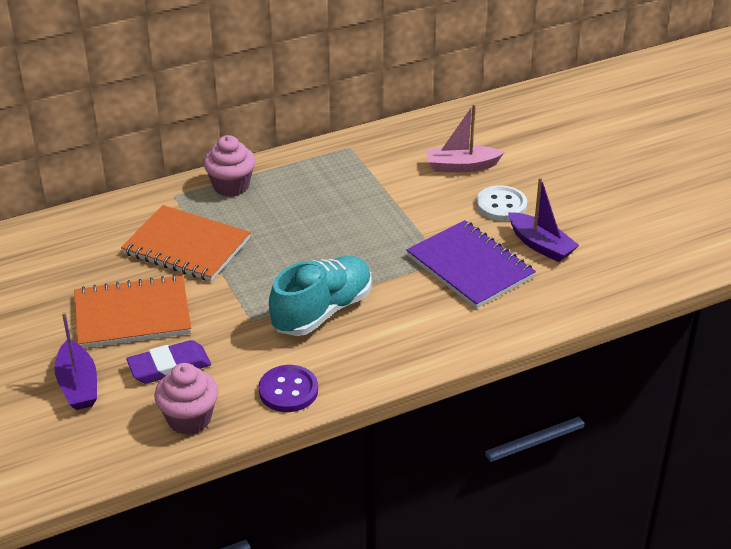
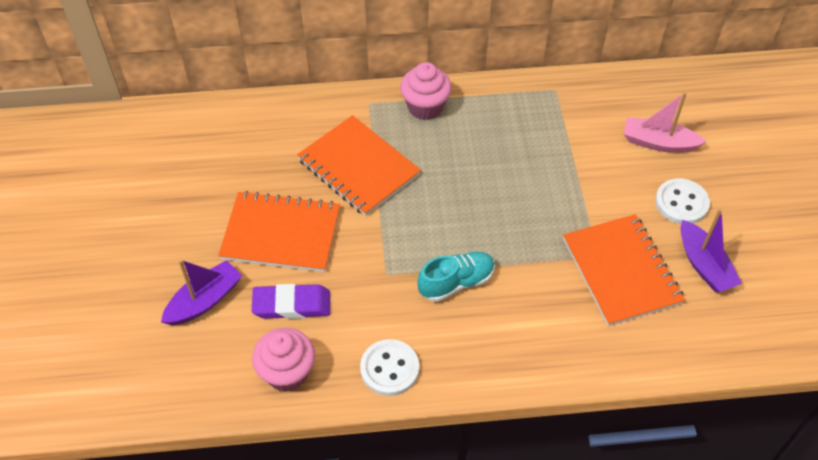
camera: 20 degrees right, 15 degrees up
(78, 385) = (204, 301): purple boat -> purple boat turned 135 degrees counterclockwise
(288, 390) = (389, 368): purple button -> white button
(322, 311) = (456, 283): turquoise shoe -> turquoise shoe, size x0.65
(470, 267) = (621, 271): purple notebook -> orange notebook

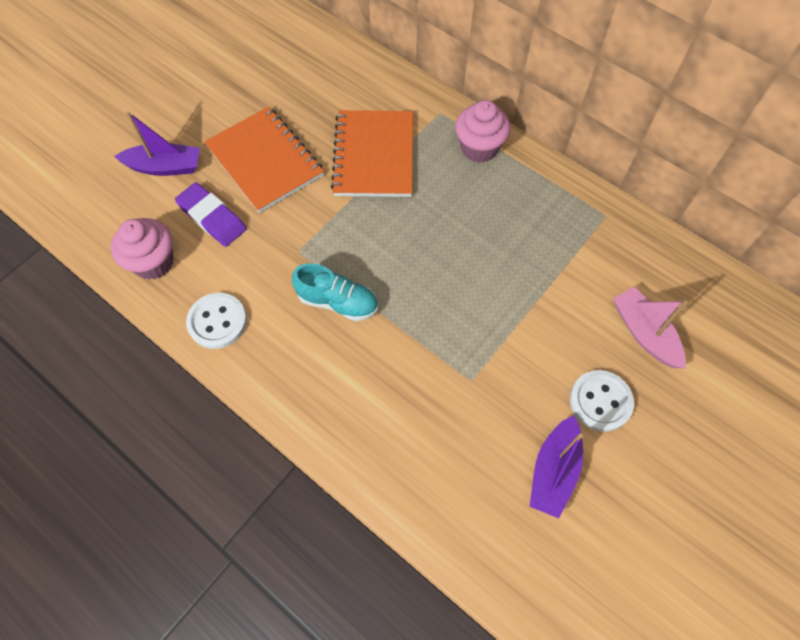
camera: 45 degrees right, 10 degrees up
(621, 271) = (475, 409): orange notebook -> none

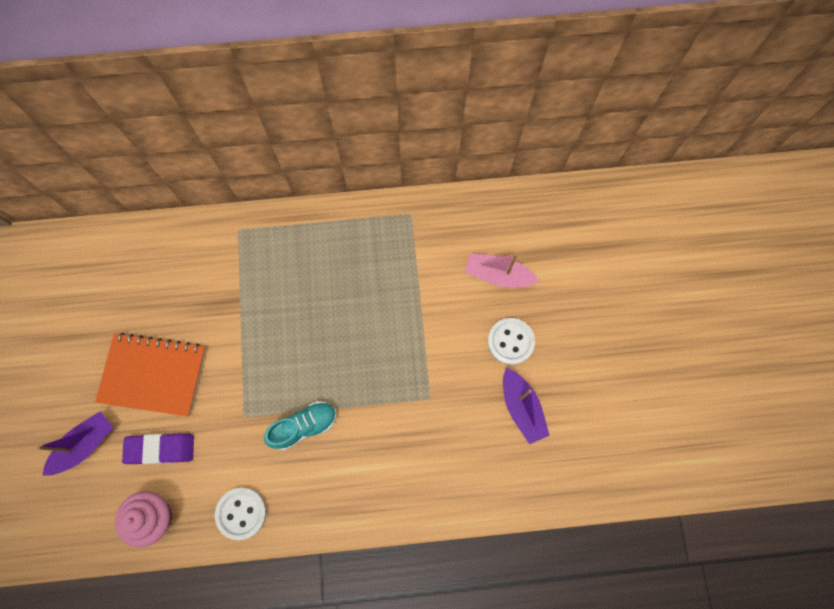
camera: 45 degrees left, 10 degrees up
(374, 155) = (225, 302): orange notebook -> none
(479, 148) = (289, 234): pink cupcake -> none

